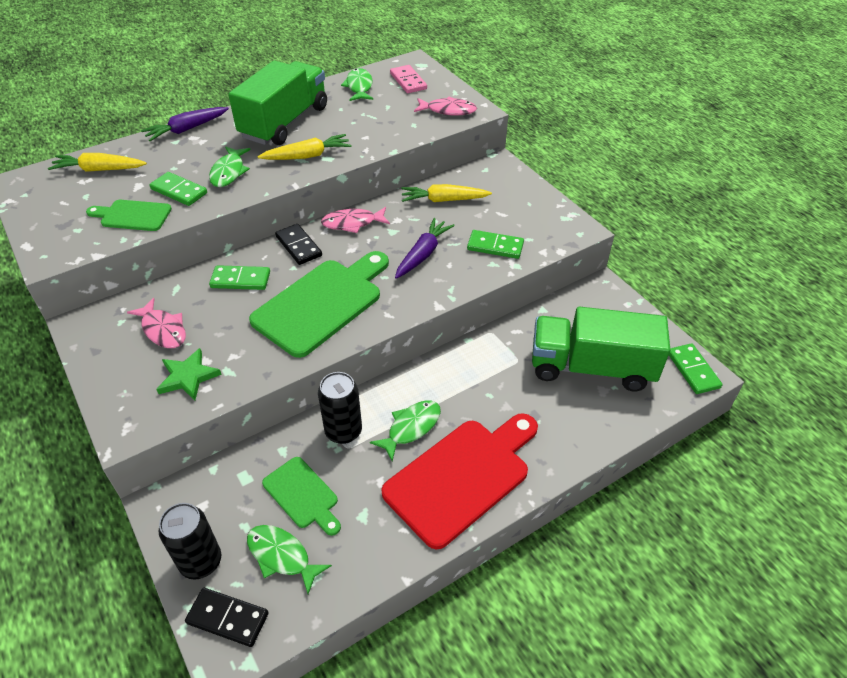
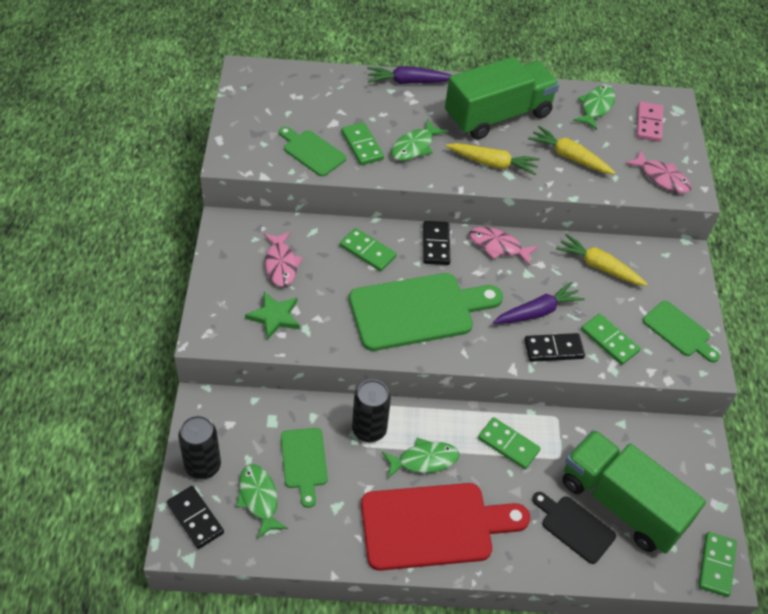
camera: 30 degrees right, 5 degrees up
(99, 170) = (313, 90): yellow carrot -> yellow carrot (569, 157)
(458, 274) = (553, 349): none -> black domino
(470, 374) = (508, 444): none -> green domino
(539, 215) = (679, 331): none -> green cutting board
(572, 406) = (574, 527): none -> black cutting board

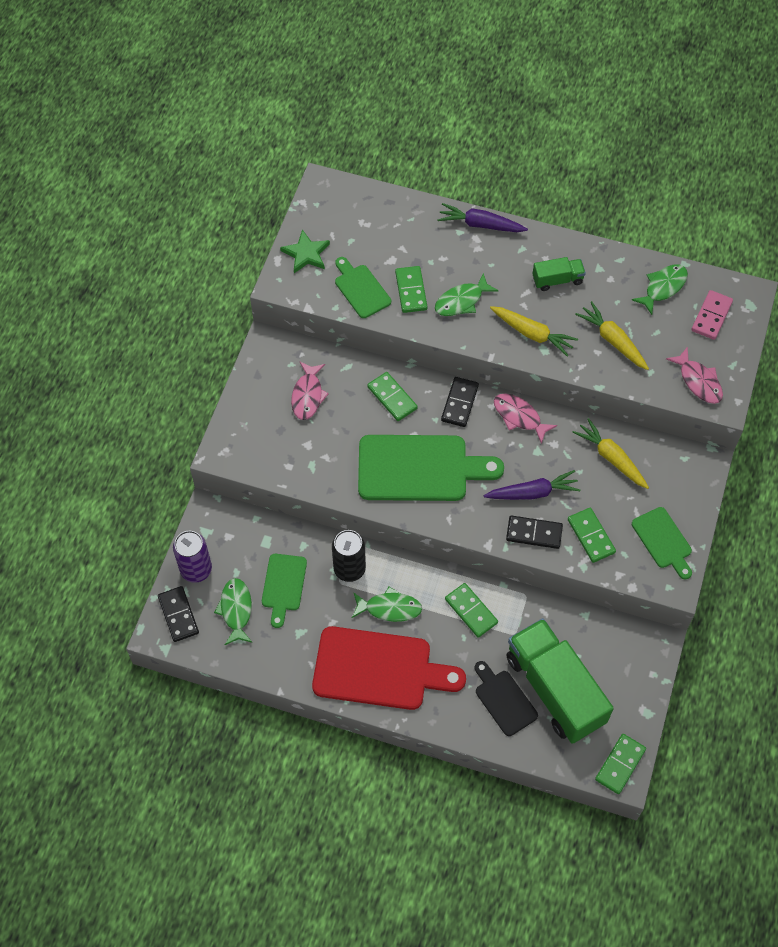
camera: 20 degrees right, 10 degrees up
(203, 466) = (196, 569): black can -> purple can
(274, 317) = (287, 447): green star -> green star (306, 254)
(498, 116) = (557, 280): green truck -> green truck, size x0.45

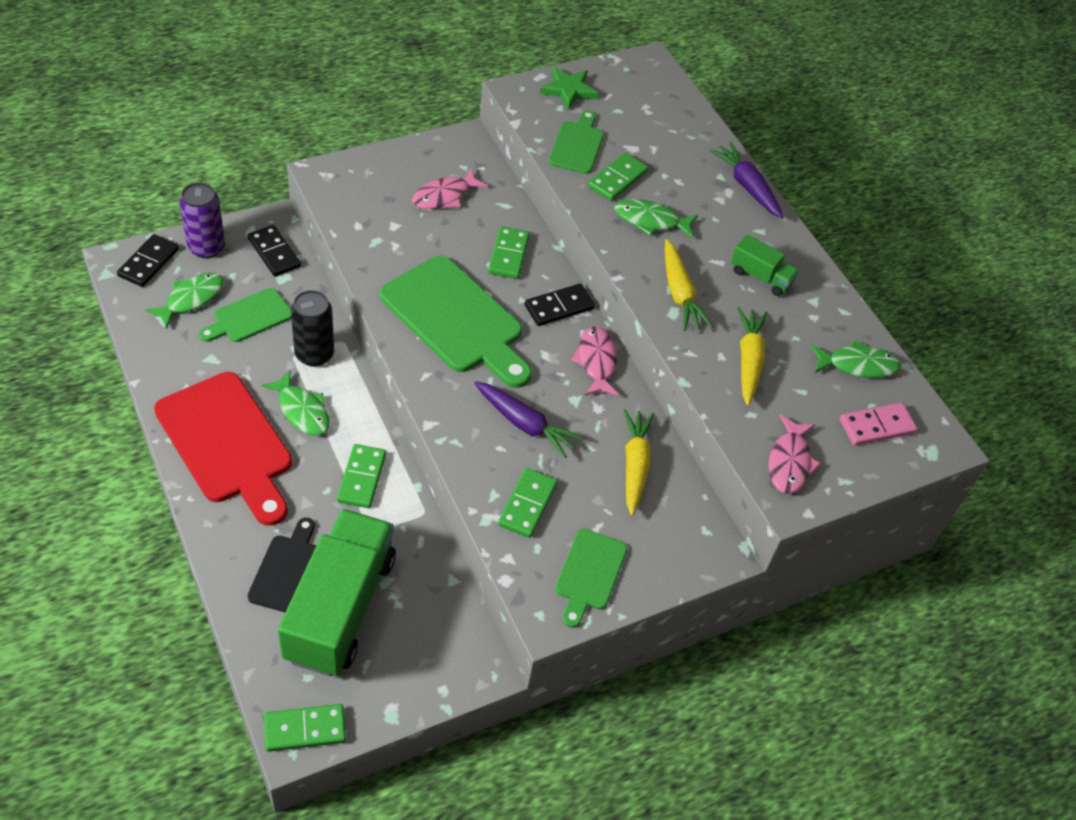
camera: 40 degrees right, 10 degrees down
(534, 533) = (480, 453): black domino -> black domino (274, 253)

